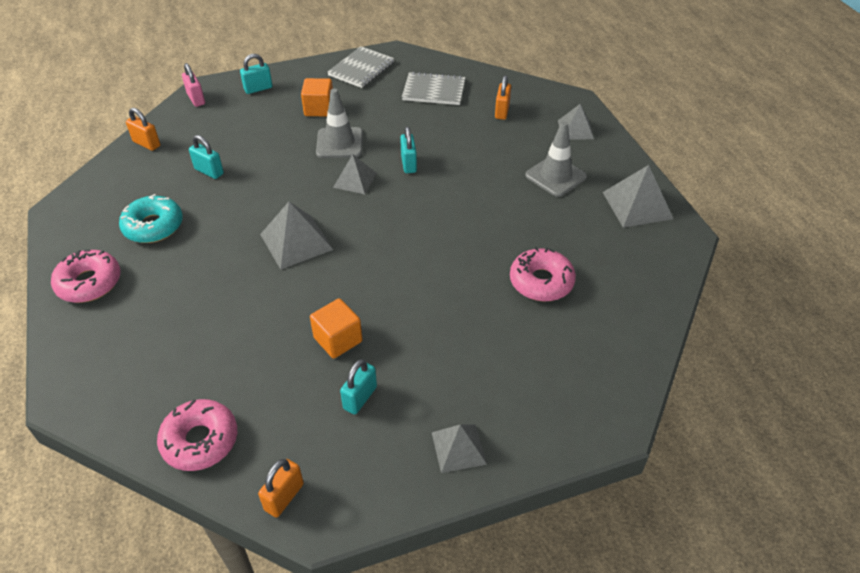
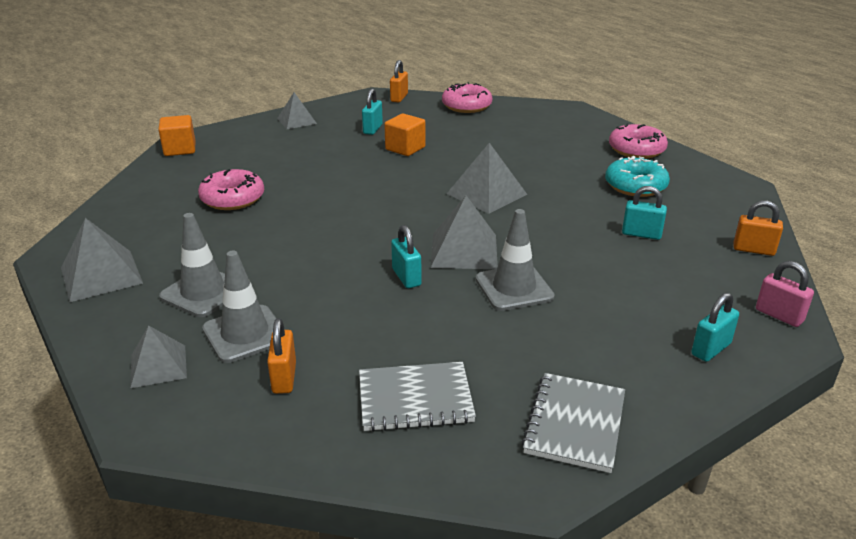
camera: 165 degrees right, 15 degrees down
(319, 109) = (583, 331): orange cube -> orange cube (180, 149)
(355, 180) = (464, 250): grey pyramid -> grey pyramid, size x1.52
(525, 140) = (245, 334): none -> grey traffic cone

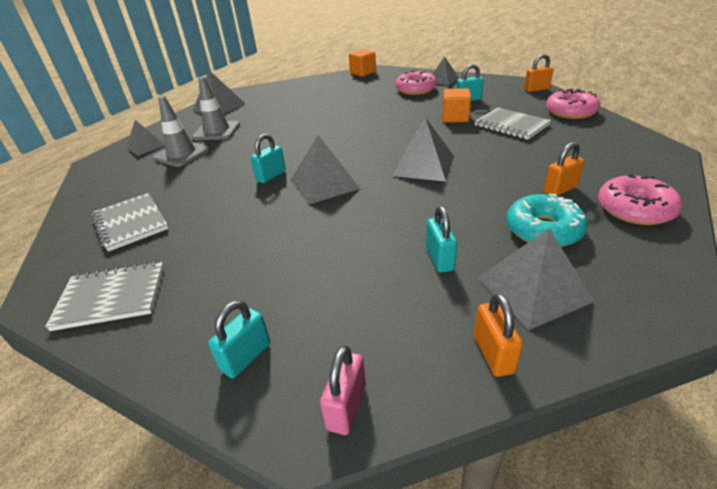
camera: 65 degrees right, 5 degrees up
(232, 198) = (321, 102): pink donut -> pink donut (415, 89)
(284, 378) = (143, 178): orange padlock -> orange padlock (560, 190)
(458, 134) = (511, 125): none -> grey notebook
(514, 288) = (285, 219): grey traffic cone -> none
(699, 214) = (533, 289): none -> grey pyramid
(711, 349) = (246, 357): turquoise padlock -> turquoise padlock turned 75 degrees counterclockwise

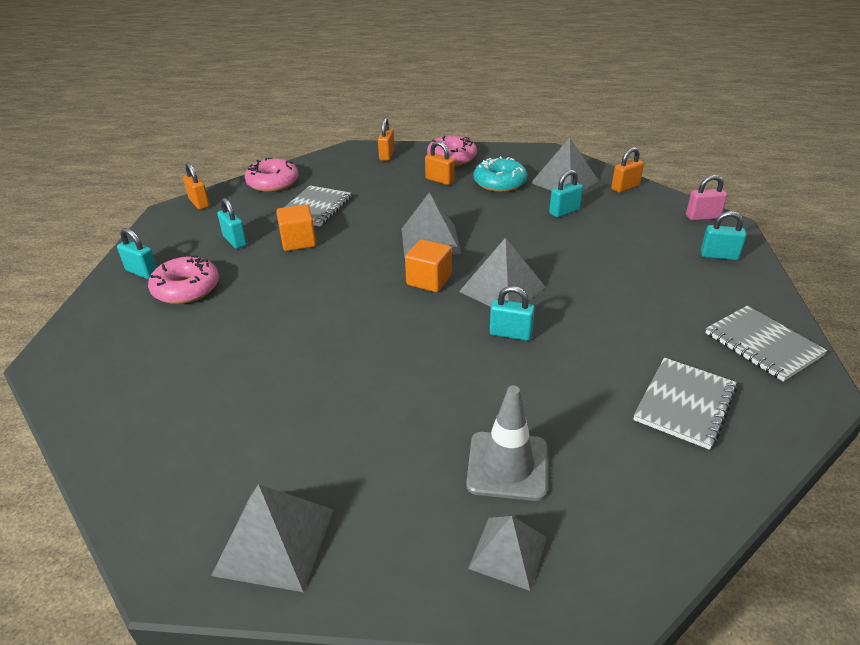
camera: 115 degrees left, 0 degrees up
(217, 131) = (403, 467): grey traffic cone -> none
(363, 73) = (67, 372): orange cube -> orange cube (429, 280)
(443, 80) = (142, 272): grey pyramid -> turquoise padlock
(643, 167) = (387, 155): none -> orange padlock

